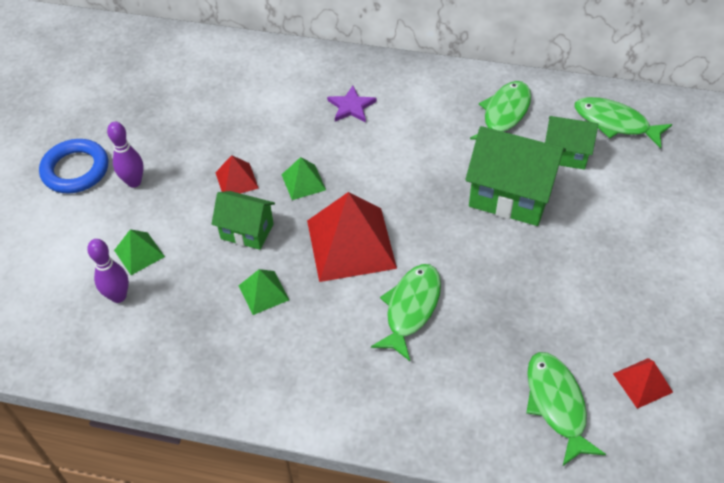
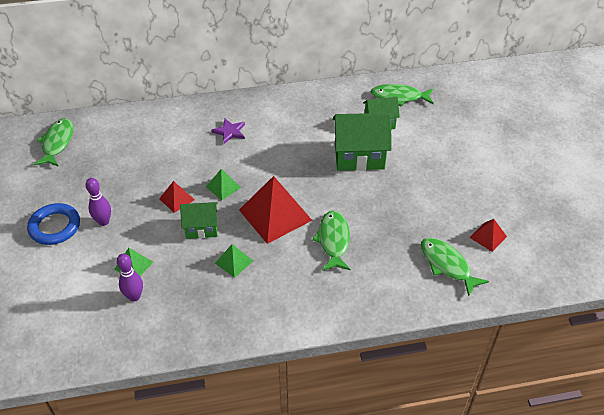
camera: 25 degrees left, 5 degrees down
(504, 114) = (330, 110): green fish -> green fish (57, 143)

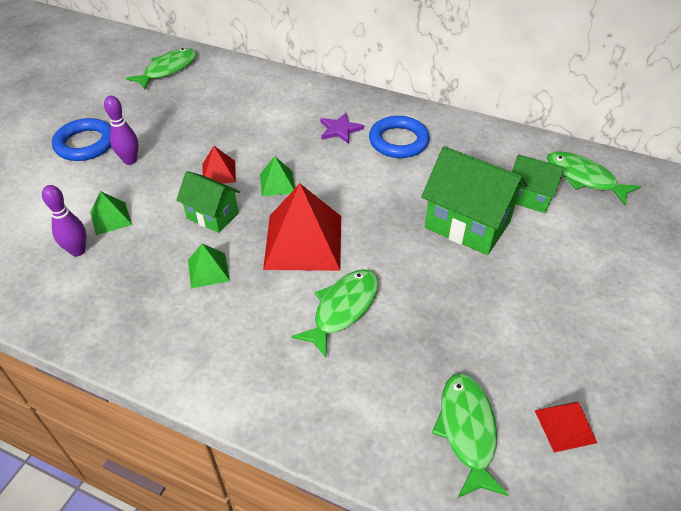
camera: 35 degrees right, 0 degrees up
(274, 122) = (398, 141): none -> blue ring

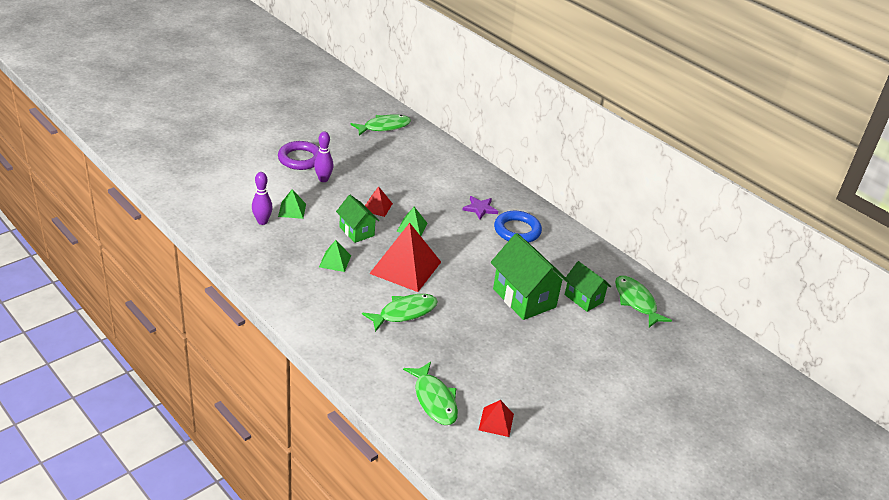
camera: 20 degrees right, 10 degrees down
(85, 144) = (300, 159): blue ring -> purple ring
(467, 431) = (434, 400): green fish -> green fish turned 135 degrees clockwise

